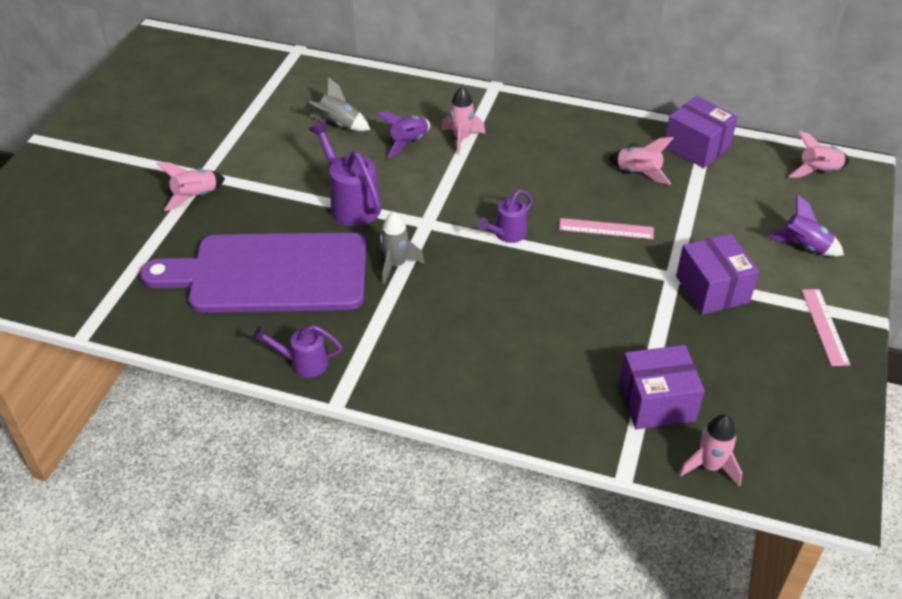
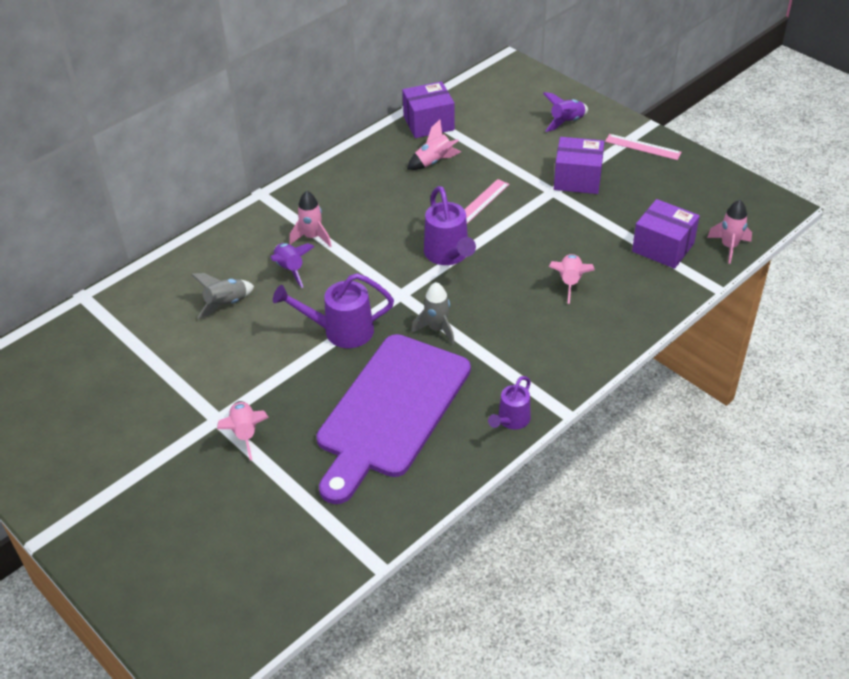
camera: 60 degrees left, 0 degrees up
(507, 234) = (448, 255): purple watering can -> purple watering can, size x1.62
(656, 402) = (663, 247): purple box -> purple box turned 75 degrees counterclockwise
(818, 171) = (499, 83): pink rocket -> pink rocket (570, 282)

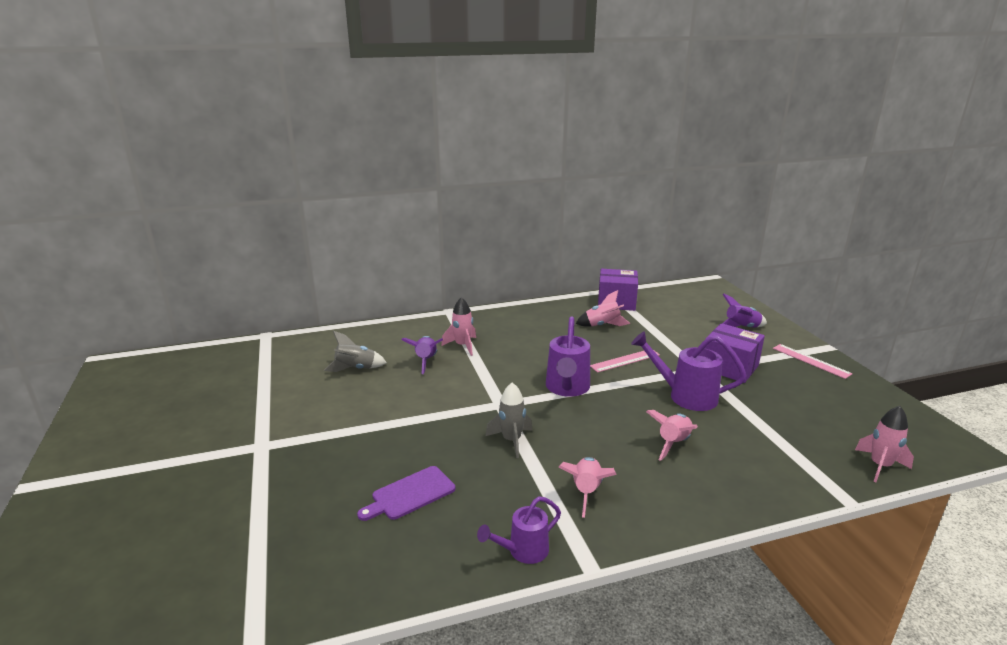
camera: 25 degrees right, 20 degrees down
(245, 433) = (270, 465): pink rocket -> pink rocket (586, 491)
(341, 331) = (425, 415): purple watering can -> purple watering can (685, 396)
(391, 410) = (410, 494): purple cutting board -> purple cutting board, size x0.41
(663, 247) = (796, 444): purple box -> none

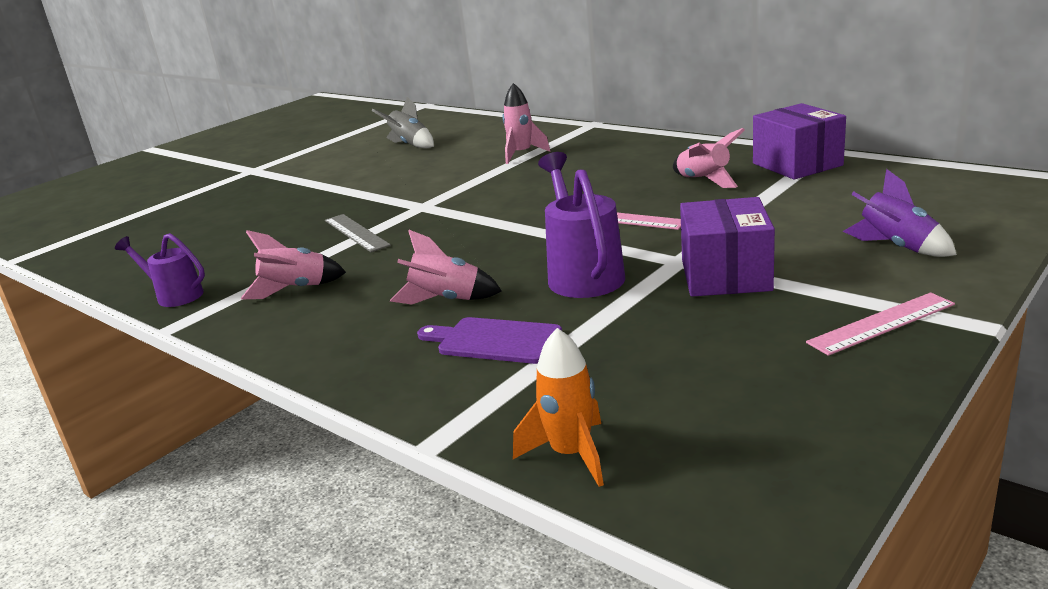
camera: 60 degrees right, 0 degrees up
(410, 494) = (227, 231): purple cutting board -> purple cutting board (494, 341)
(426, 361) = (464, 156): purple rocket -> none
(511, 440) = (356, 233): grey rocket -> grey ruler
(567, 388) = (500, 218): purple watering can -> none
(811, 361) = (882, 323): pink ruler -> pink ruler turned 45 degrees clockwise
(880, 466) = (570, 454): pink rocket -> orange rocket

